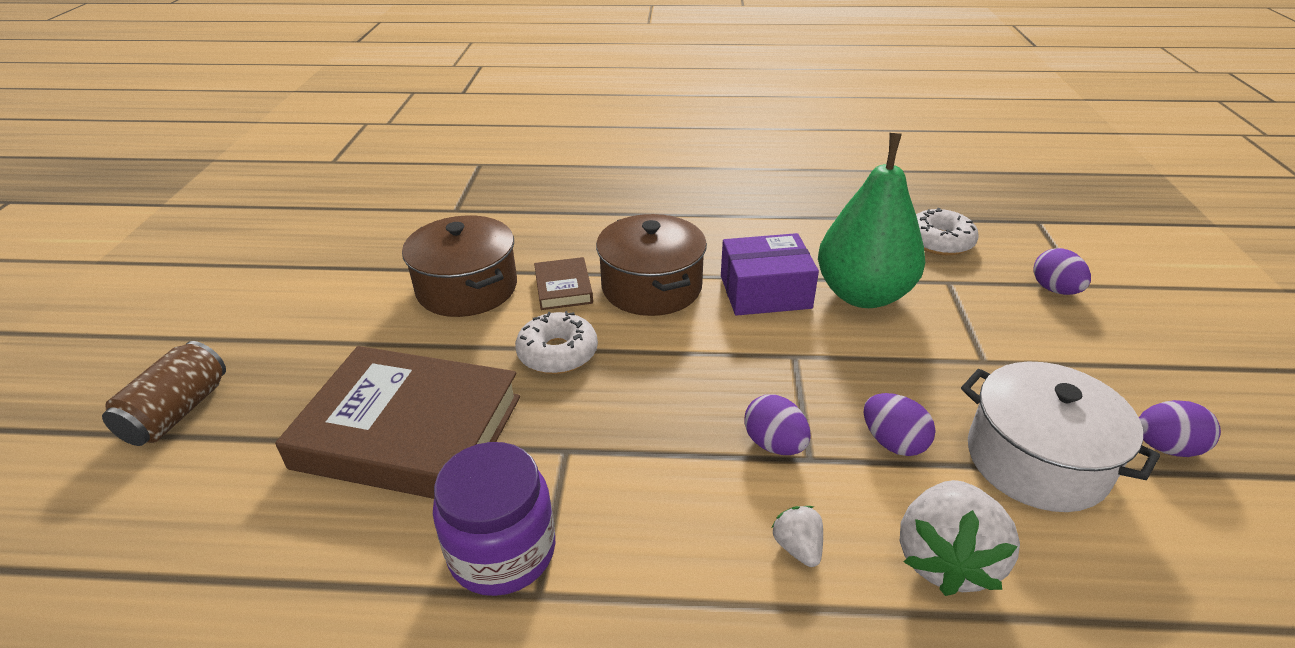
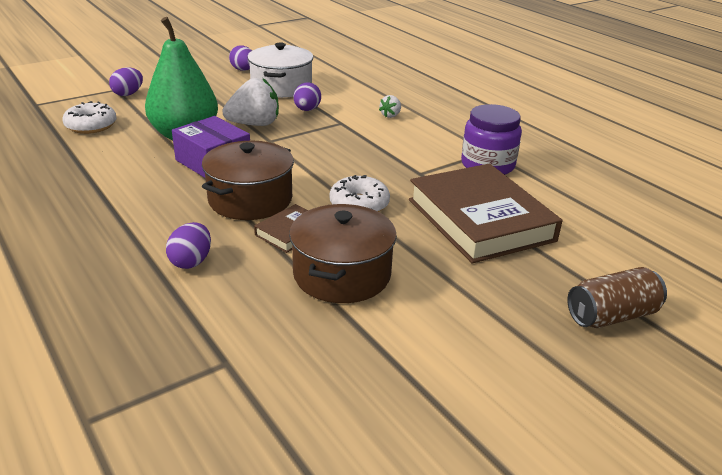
camera: 130 degrees left, 5 degrees down
(774, 444) = (343, 131): purple egg -> purple egg (191, 261)
(945, 559) = (357, 94): white strawberry -> white strawberry (254, 124)

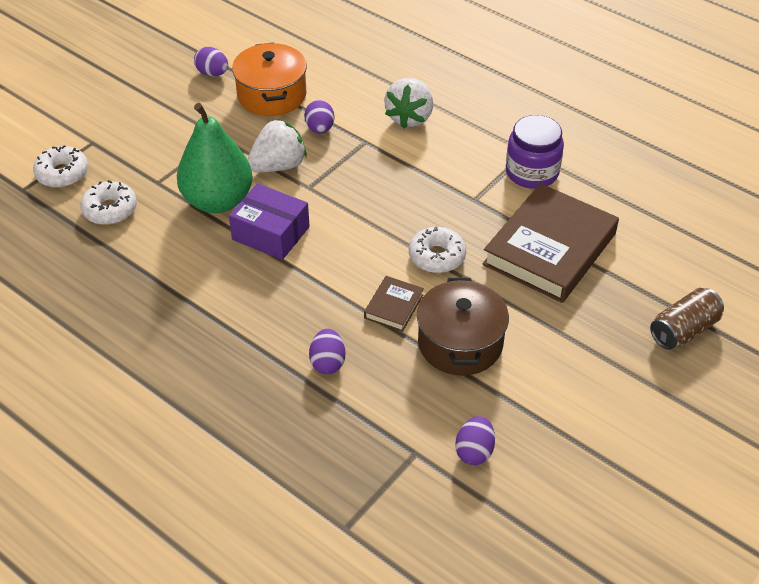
camera: 15 degrees left, 15 degrees up
(75, 101) = (62, 173): none -> white donut
(128, 94) = (112, 147): purple egg -> purple egg (474, 451)
(250, 199) = (335, 275): brown pot -> none
(281, 87) = (272, 95): white pot -> orange pot
(390, 115) = (409, 117): white strawberry -> white strawberry, size x2.04
(480, 220) = (549, 249): brown book -> brown book turned 75 degrees clockwise

